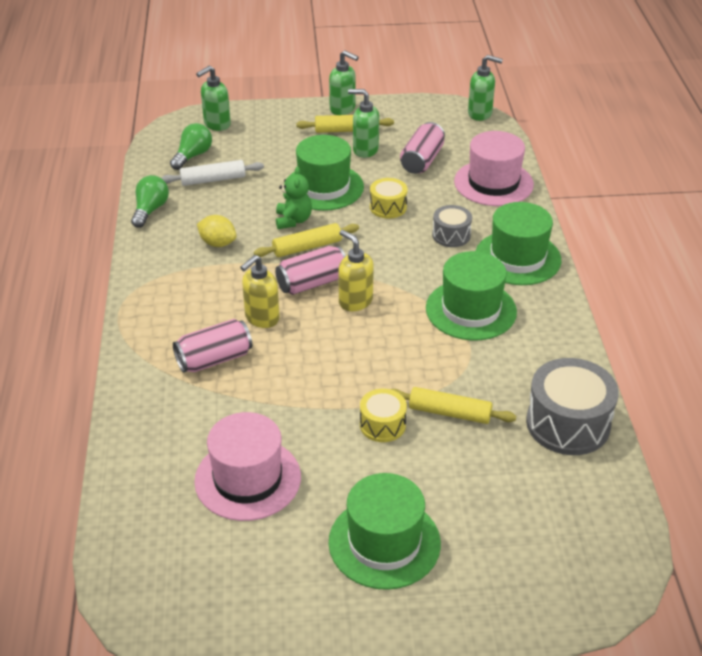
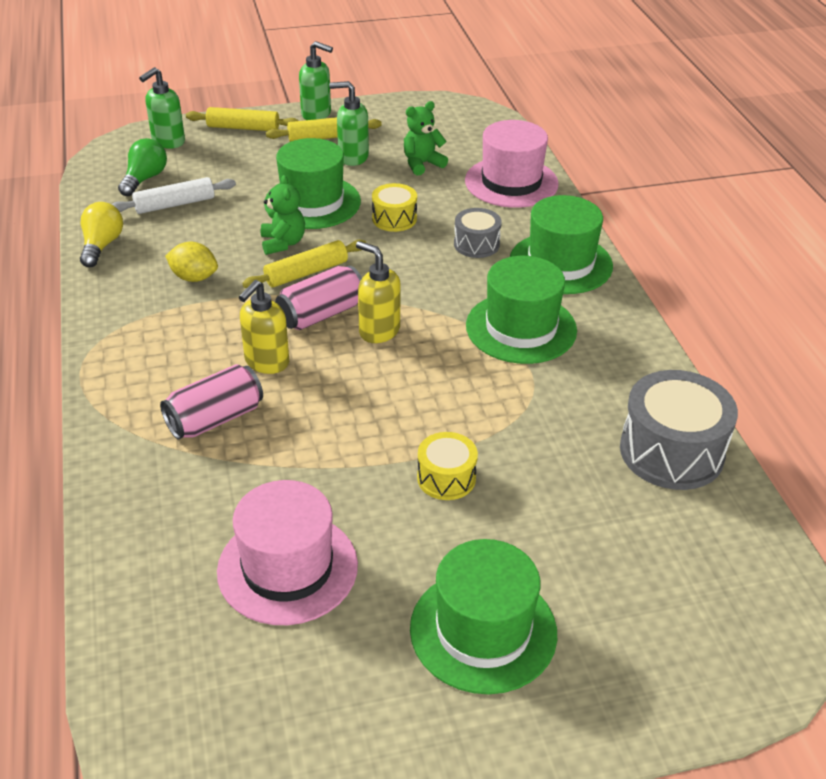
camera: 10 degrees left, 0 degrees up
(150, 210) = (102, 245): green light bulb -> yellow light bulb
(422, 160) = (422, 164): pink can -> green teddy bear
(449, 412) = (526, 454): yellow rolling pin -> yellow rolling pin (243, 128)
(480, 114) = (477, 109): green soap dispenser -> none

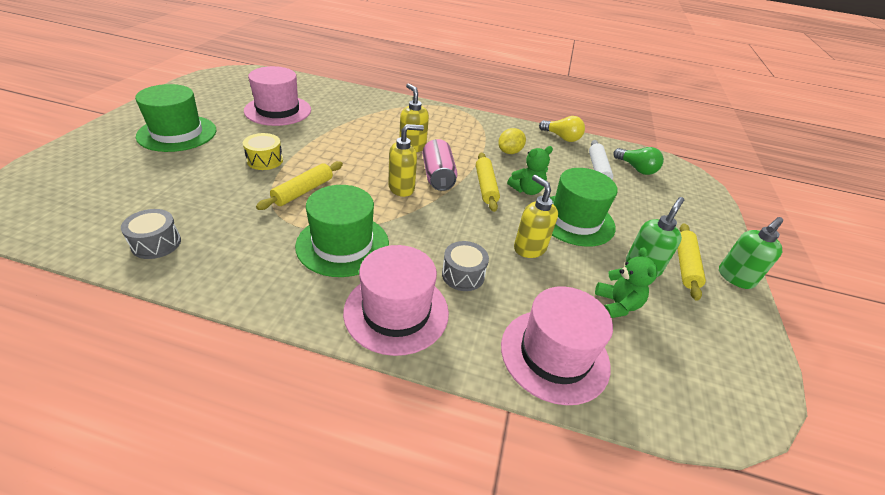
camera: 115 degrees right, 0 degrees up
(168, 142) = (690, 191): green soap dispenser -> none
(215, 419) = (385, 123): pink can -> none
(243, 128) = (710, 229): yellow rolling pin -> yellow rolling pin (303, 191)
(283, 243) = (526, 190): green teddy bear -> green teddy bear turned 45 degrees counterclockwise
(394, 219) = (529, 248): yellow drum -> yellow soap dispenser
(560, 263) = (396, 311): green hat -> pink hat
(671, 451) = (156, 243): grey drum -> grey drum, size x0.55

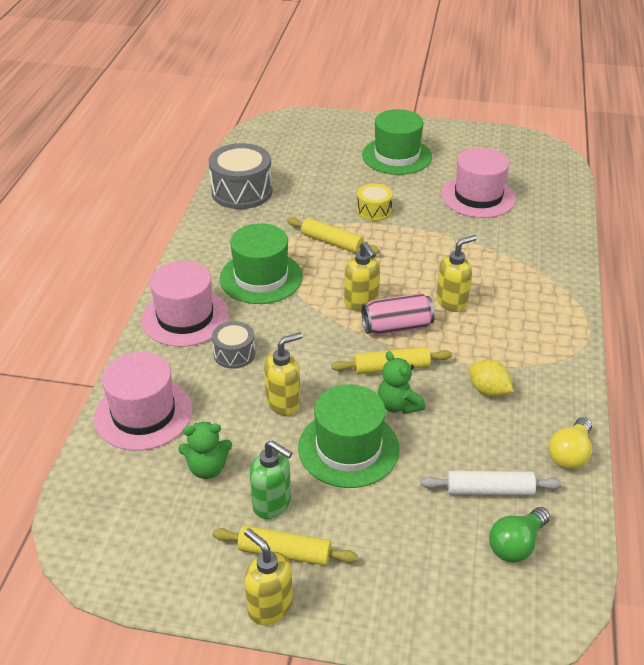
camera: 90 degrees right, 0 degrees up
(156, 243) = (242, 191): grey drum -> grey drum, size x1.81
(735, 278) = (269, 606): green soap dispenser -> yellow soap dispenser

